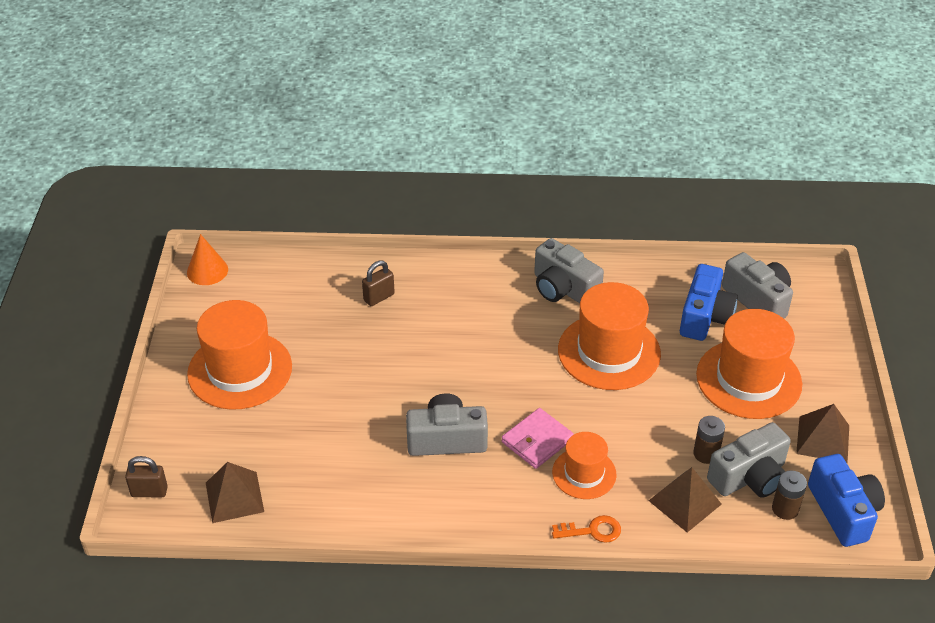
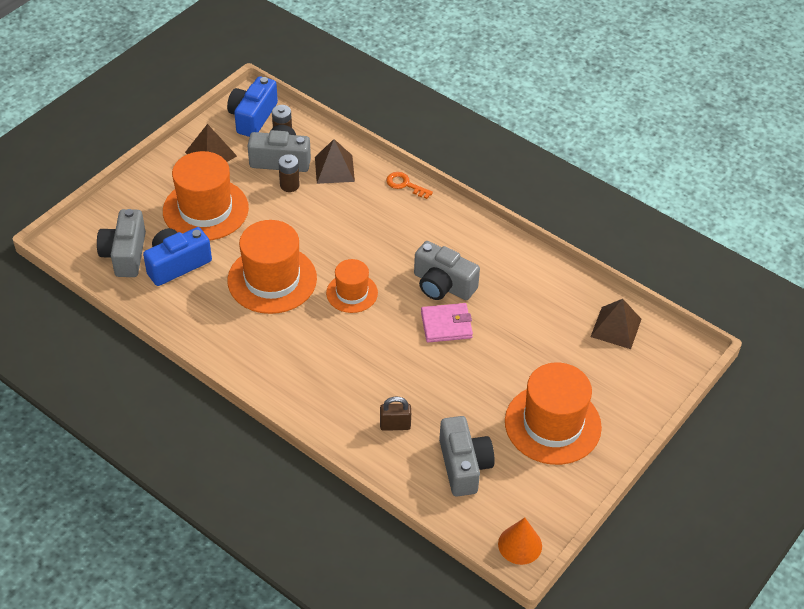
camera: 145 degrees left, 5 degrees up
(149, 492) = (674, 364): brown padlock -> none
(537, 441) = (384, 250): pink wallet -> pink wallet (446, 325)
(563, 289) = (248, 346): grey camera -> grey camera (464, 465)
(584, 473) = (376, 216): orange hat -> orange hat (352, 293)

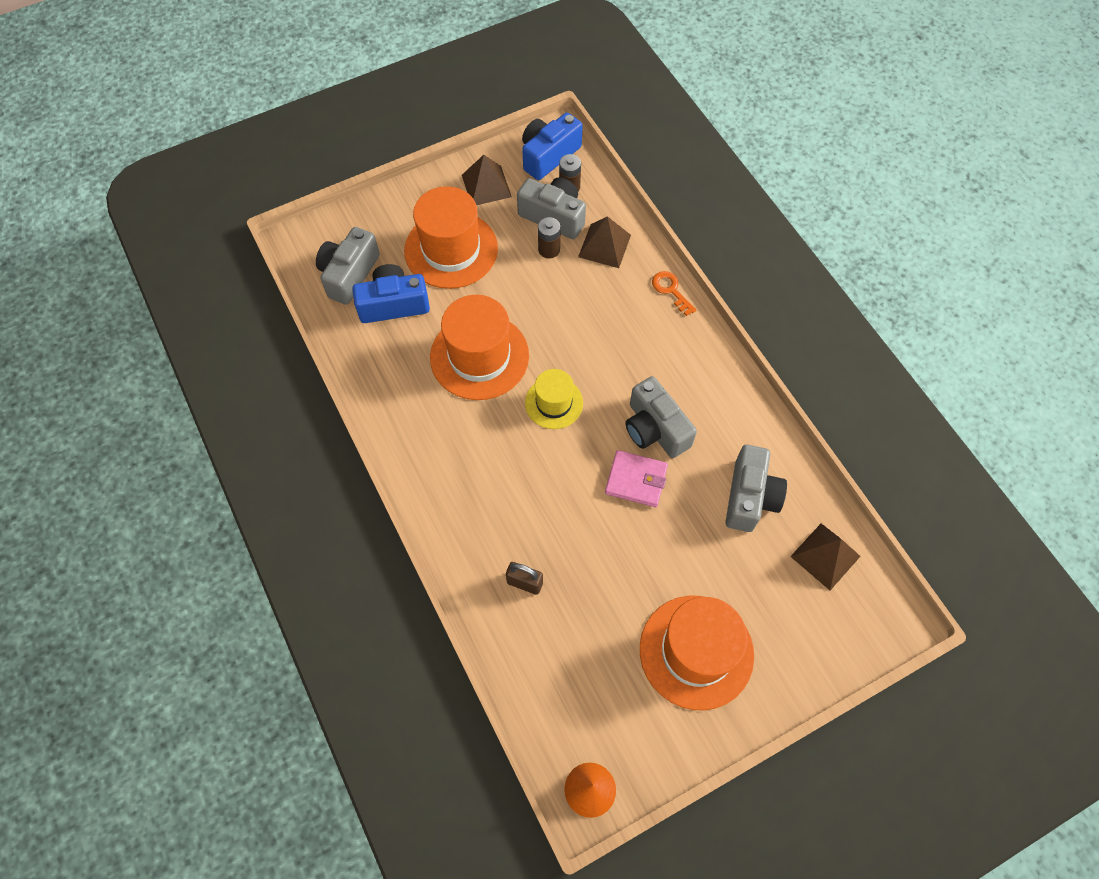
camera: 25 degrees right, 15 degrees up
(352, 293) = (554, 403): orange hat -> yellow hat
(464, 465) = (575, 663): grey camera -> grey camera (750, 497)

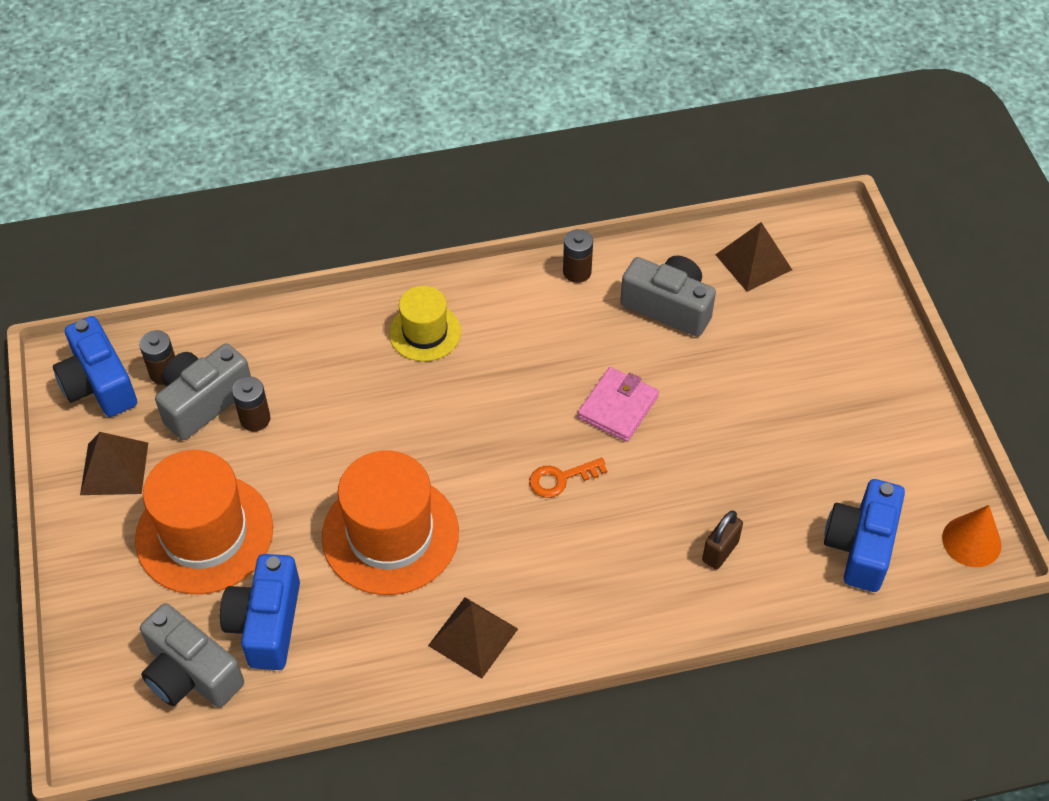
camera: 75 degrees left, 10 degrees down
(554, 403) = (488, 466): yellow hat -> yellow hat (425, 332)
(559, 693) = (861, 546): none -> blue camera
(604, 246) = (276, 357): brown pyramid -> brown pyramid (473, 637)
(655, 429) = (557, 372): grey camera -> none
(671, 290) = (371, 306): orange key -> orange key (561, 479)
(696, 651) = (836, 404): orange hat -> none
(758, 420) = (577, 272): none -> brown battery

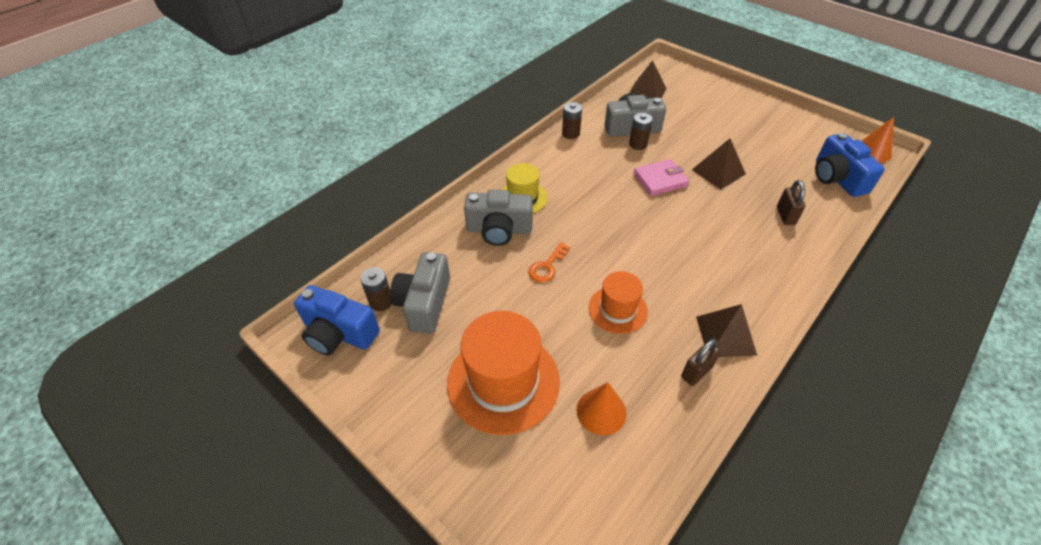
camera: 35 degrees left, 5 degrees down
(114, 468) = (399, 379): brown pyramid -> brown pyramid (718, 171)
(190, 673) = (586, 481): grey camera -> grey camera (499, 230)
(255, 419) = (468, 294): brown battery -> brown battery (638, 144)
(266, 623) = (601, 411): blue camera -> orange cone
(390, 534) = (617, 309): orange hat -> orange hat, size x0.57
(398, 651) = (696, 372): none -> brown padlock
(561, 479) = (673, 227): orange key -> orange key (547, 266)
(618, 407) = (660, 180): pink wallet -> pink wallet turned 75 degrees clockwise

